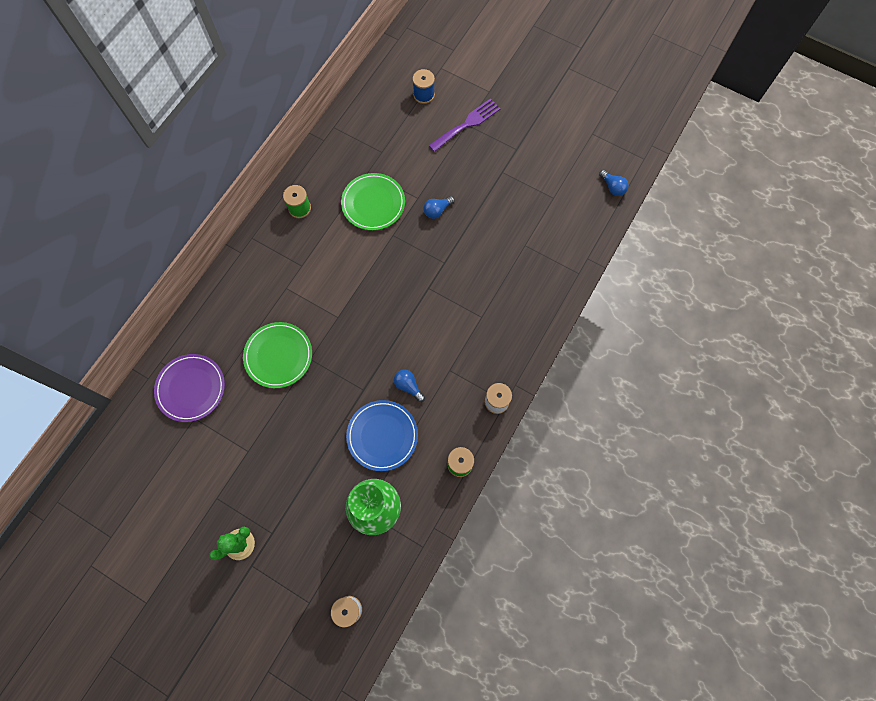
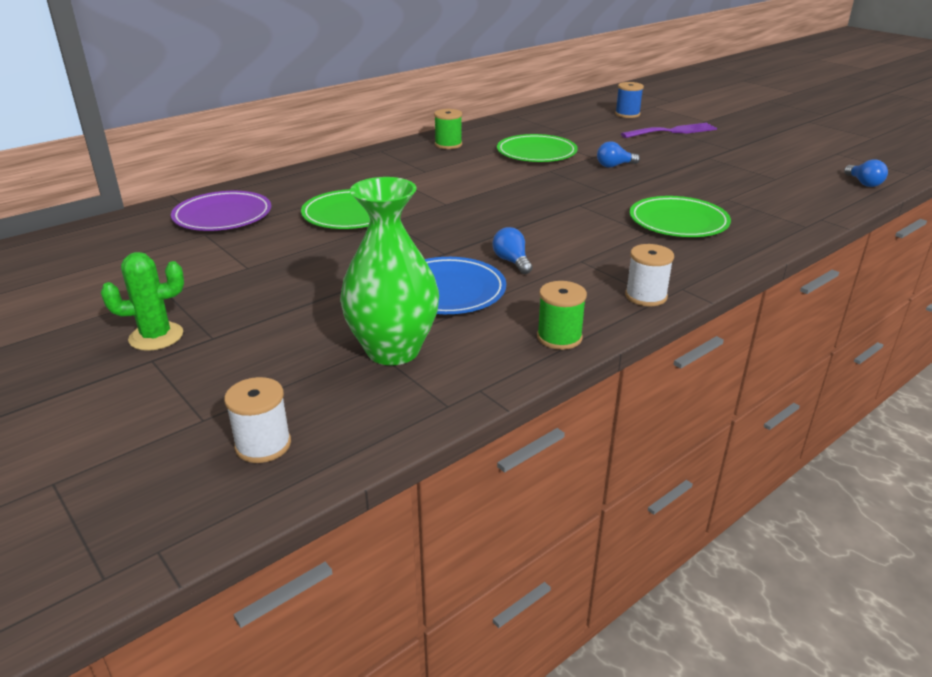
camera: 20 degrees right, 40 degrees down
(498, 294) = (678, 222): none -> green plate

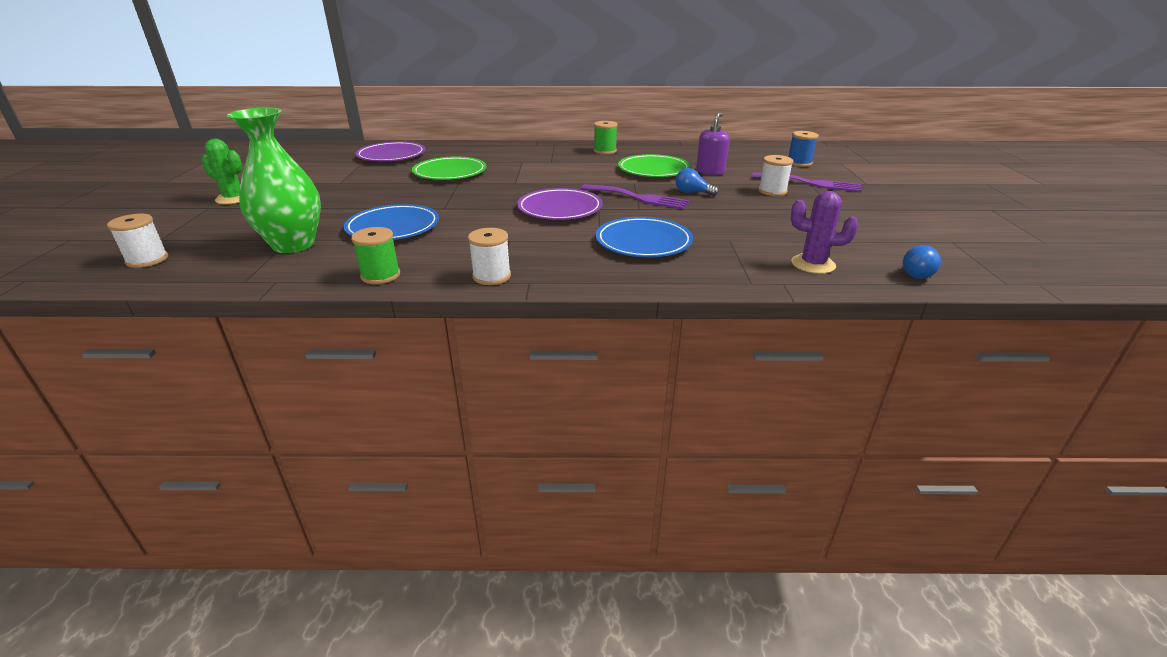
camera: 40 degrees right, 0 degrees up
(512, 261) = (467, 225): blue light bulb -> none
(550, 216) = (560, 209): none -> purple plate
(583, 141) = (710, 171): none -> purple soap dispenser
(586, 184) = (638, 198): none -> purple fork
(664, 146) = (772, 191): none -> white spool
(678, 222) = (643, 242): green plate -> blue plate
(807, 198) = (813, 264): none -> purple cactus

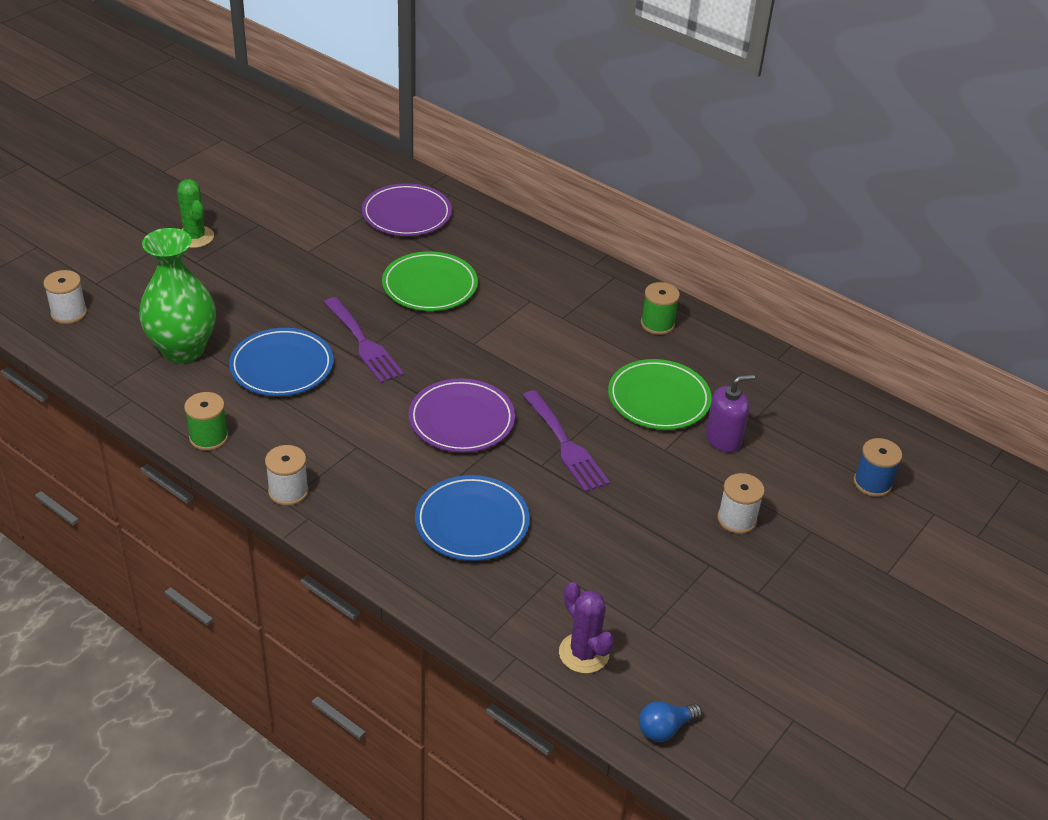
camera: 35 degrees right, 10 degrees up
(692, 193) = (638, 469): blue light bulb -> none
(811, 183) = (812, 532): purple fork -> purple fork (364, 344)

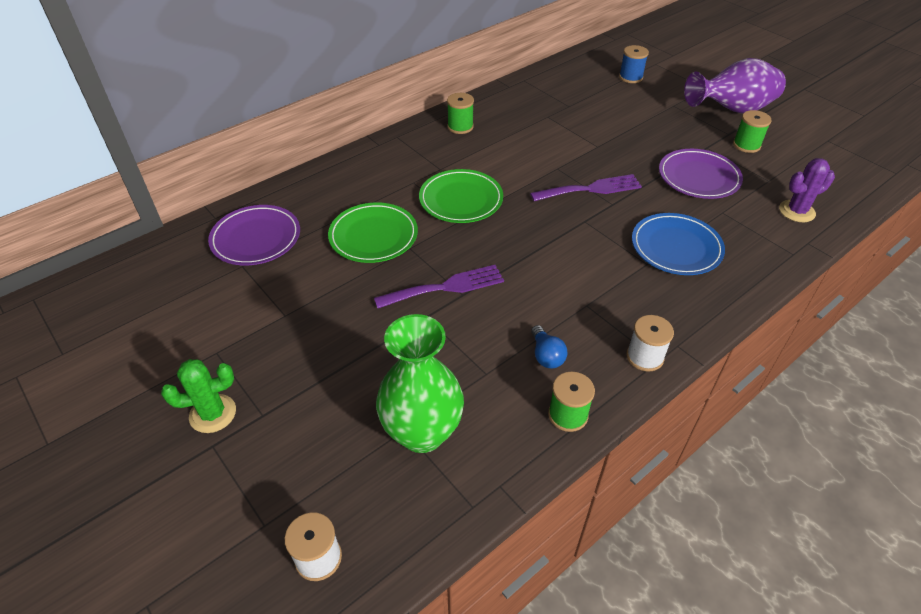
camera: 75 degrees left, 5 degrees up
(282, 366) = (467, 349): blue plate -> none
(461, 420) = (557, 238): purple plate -> purple plate (698, 177)
(658, 399) = (544, 140): green plate -> green plate (461, 199)
(665, 729) = (850, 188): blue light bulb -> blue light bulb (546, 355)
(723, 439) = (588, 121): purple soap dispenser -> none
(734, 611) = (746, 145): none -> green spool
(737, 519) = (665, 130): white spool -> none
(830, 601) = (731, 110): none -> purple vase

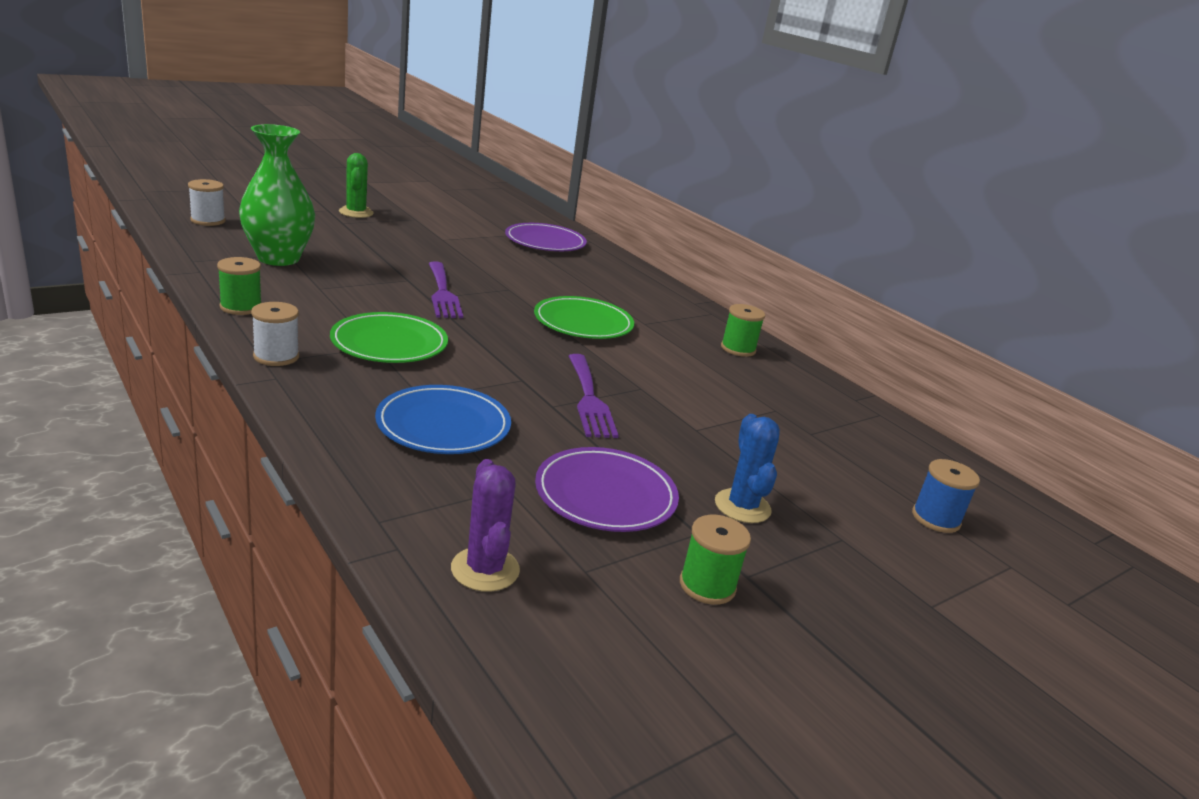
camera: 90 degrees right, 20 degrees down
(373, 236) = (533, 279): green plate -> green plate (389, 343)
(546, 355) = (319, 314): blue light bulb -> none
(670, 133) = (742, 506): none -> blue cactus
(731, 110) = (843, 612): purple vase -> none

